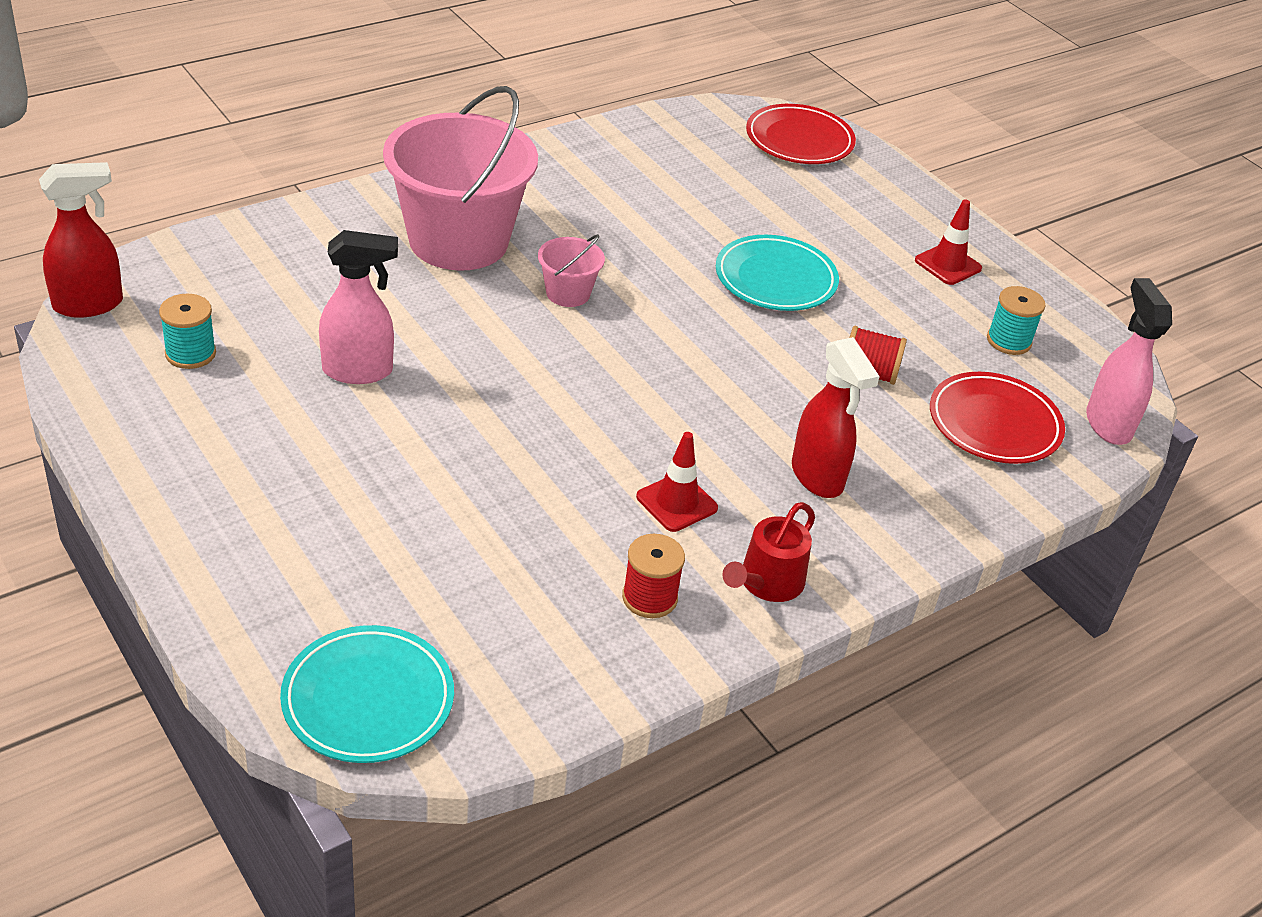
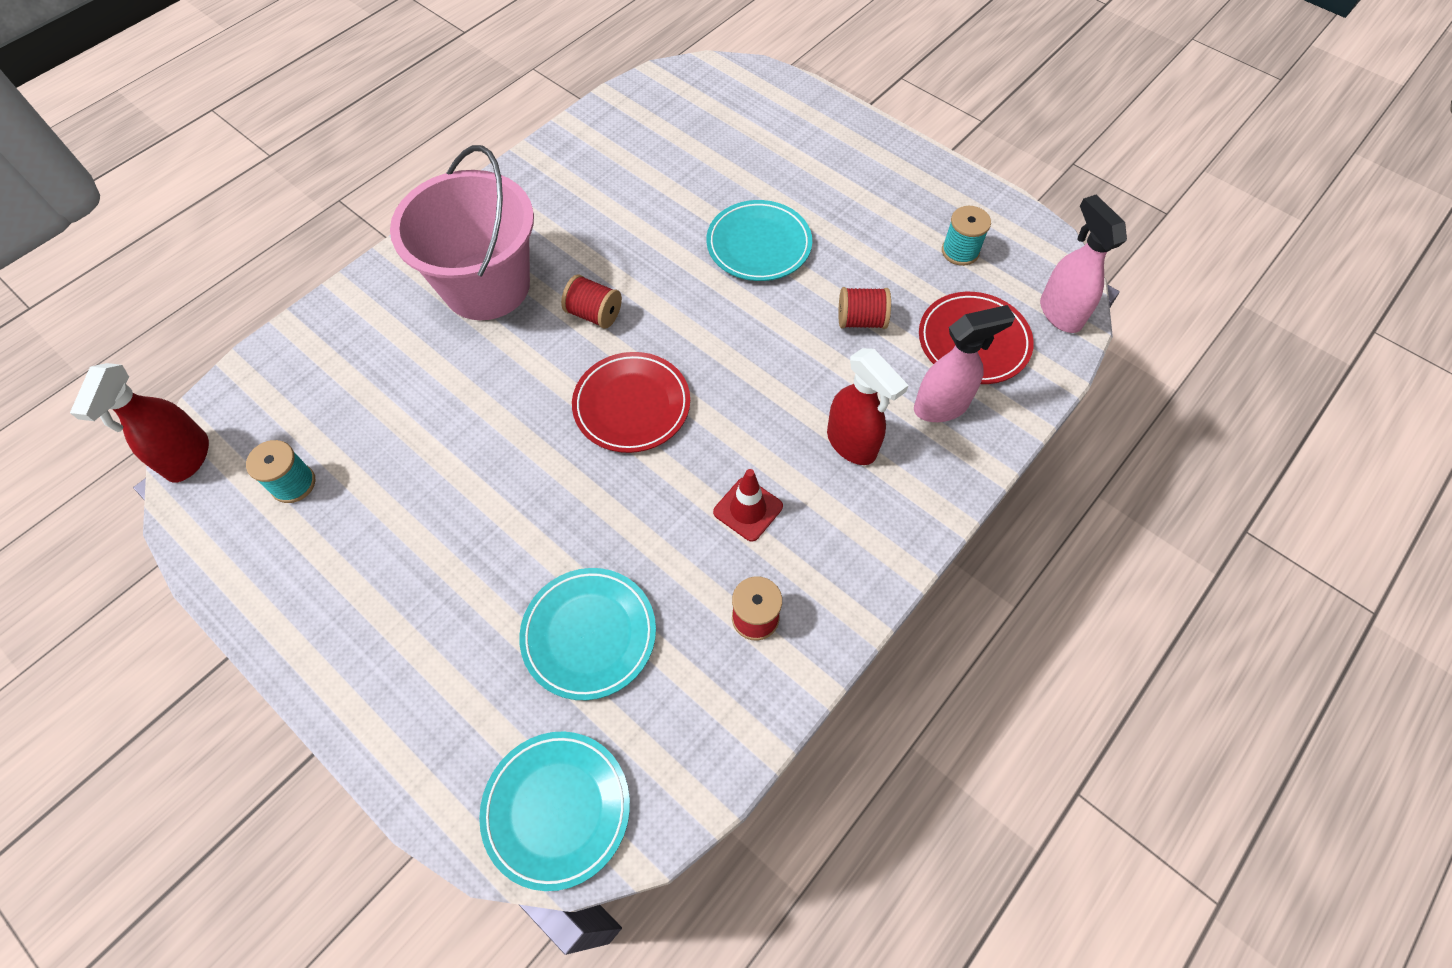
camera: 10 degrees left, 20 degrees up
(89, 304) = (188, 458): red spray bottle -> red spray bottle turned 135 degrees clockwise
(358, 371) = (444, 456): pink spray bottle -> pink spray bottle (941, 406)
(459, 562) = (589, 634): none -> turquoise plate
(568, 293) = (594, 314): pink bucket -> red spool
(767, 583) = (844, 569): red watering can -> none
(799, 140) = (735, 90): red plate -> red plate (632, 405)
(948, 264) = (890, 186): red traffic cone -> none

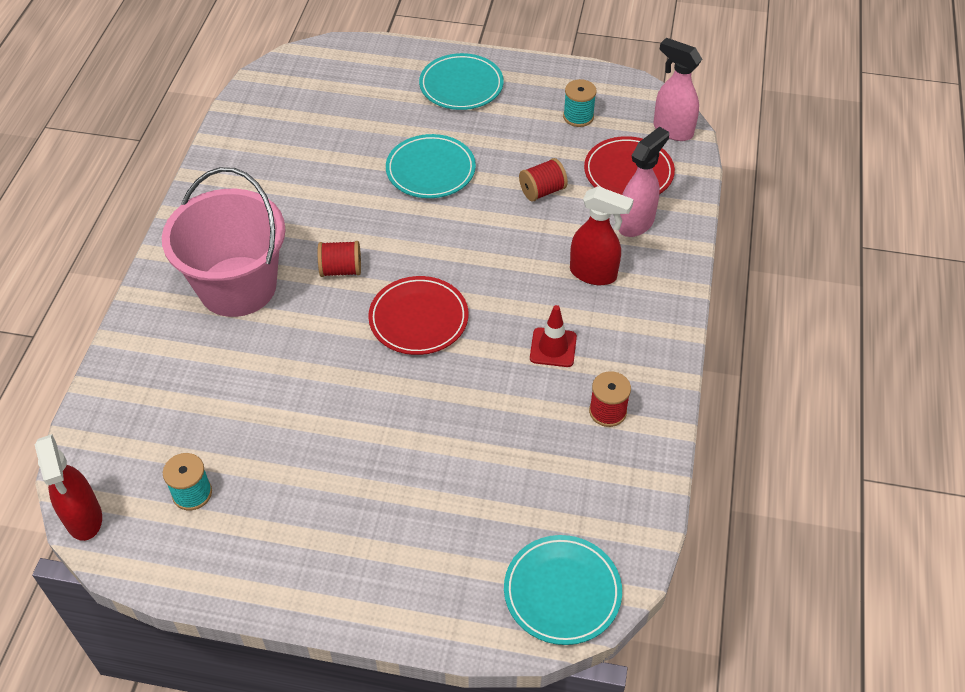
camera: 30 degrees left, 10 degrees down
(589, 634) = (502, 478): turquoise plate -> turquoise plate (461, 86)

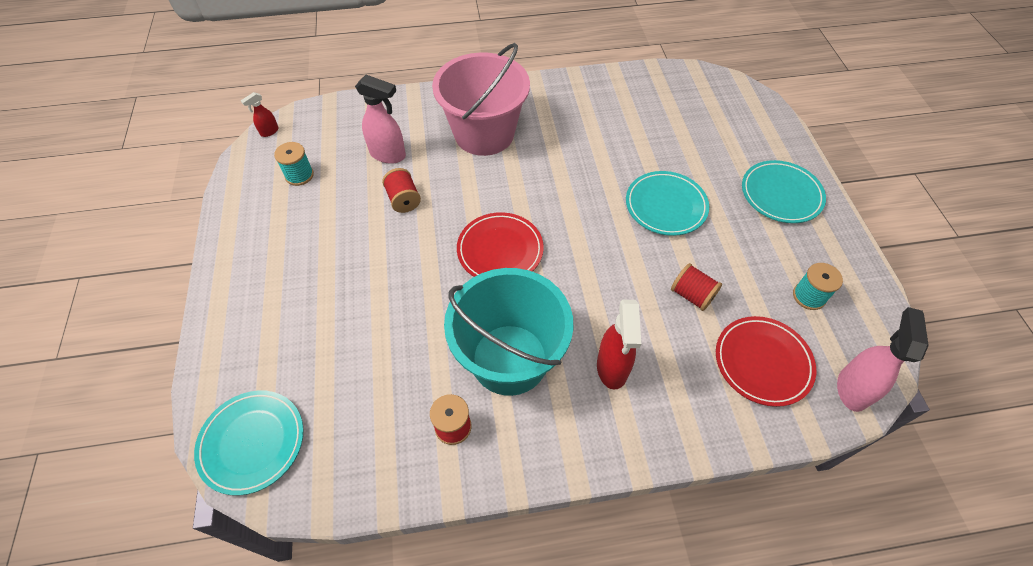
camera: 70 degrees right, 5 degrees up
(84, 519) = (269, 132): red spray bottle -> red spray bottle, size x0.53
(341, 270) = (527, 185): red spool -> red spool (403, 200)
(553, 347) = (509, 359): red traffic cone -> turquoise bucket
(636, 223) = (698, 388): pink spray bottle -> pink spray bottle (388, 155)

